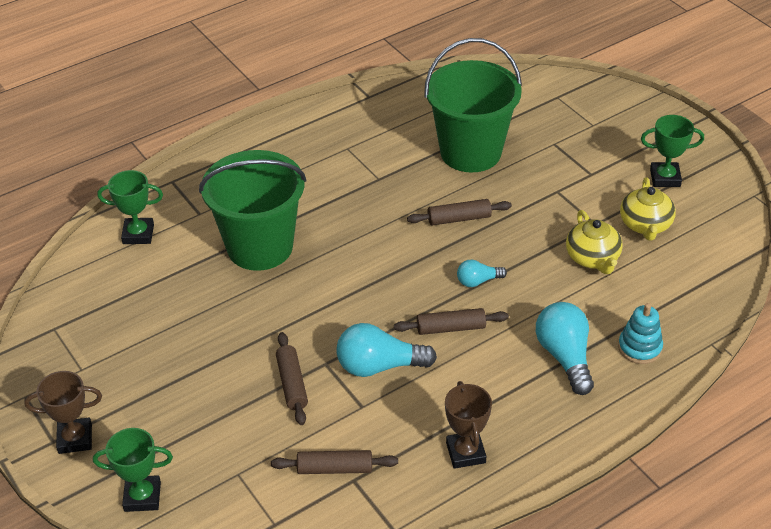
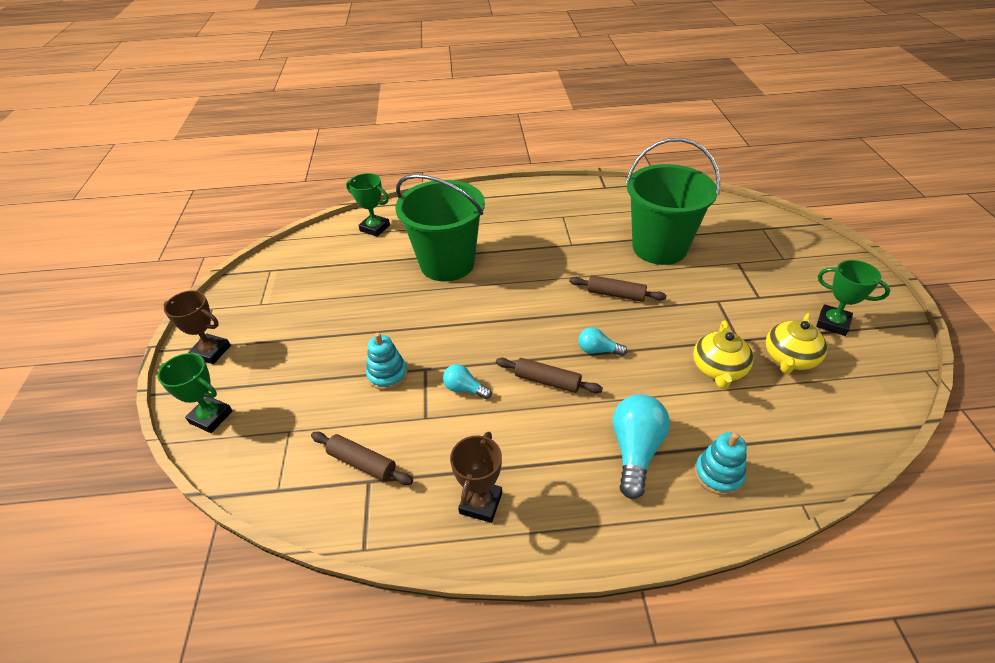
camera: 30 degrees right, 0 degrees up
(292, 384) = (387, 375): brown rolling pin -> turquoise stacking toy
(379, 366) = (465, 389): turquoise light bulb -> turquoise light bulb, size x0.55

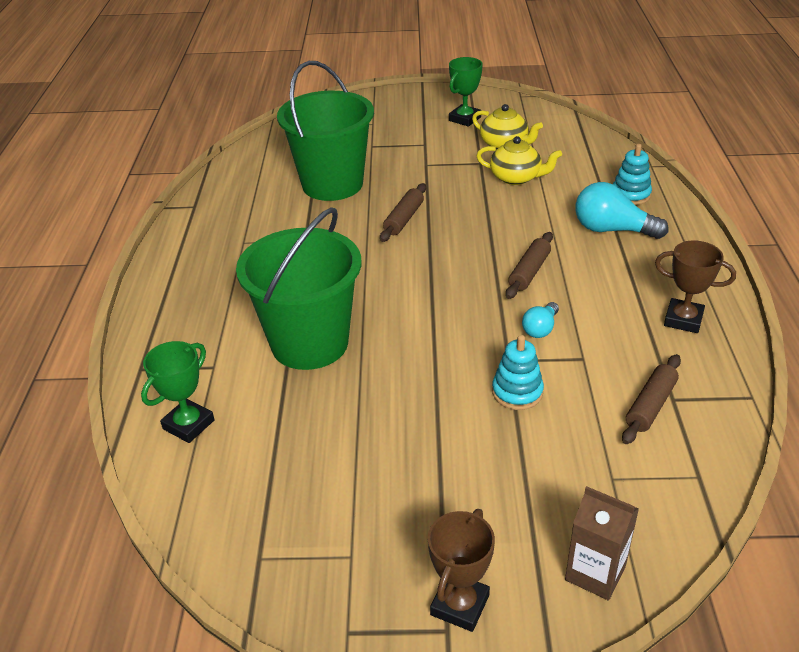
camera: 85 degrees left, 5 degrees down
(211, 417) = (595, 573): green trophy -> brown carton
(598, 350) = (487, 238): turquoise light bulb -> none

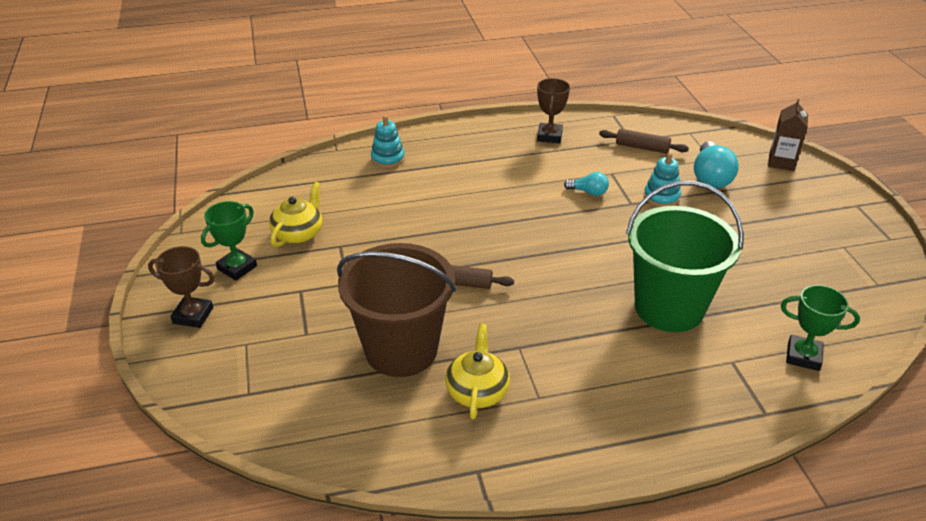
camera: 105 degrees left, 0 degrees up
(332, 184) = (401, 350): green bucket -> brown bucket
(460, 605) = (839, 203): brown trophy -> brown trophy (193, 315)
(464, 119) = (237, 268): green trophy -> green trophy turned 75 degrees counterclockwise
(516, 178) = (367, 220): yellow teapot -> yellow teapot (477, 391)
(529, 272) = (519, 202): brown rolling pin -> none
(612, 230) = (445, 166): turquoise light bulb -> turquoise light bulb (710, 177)

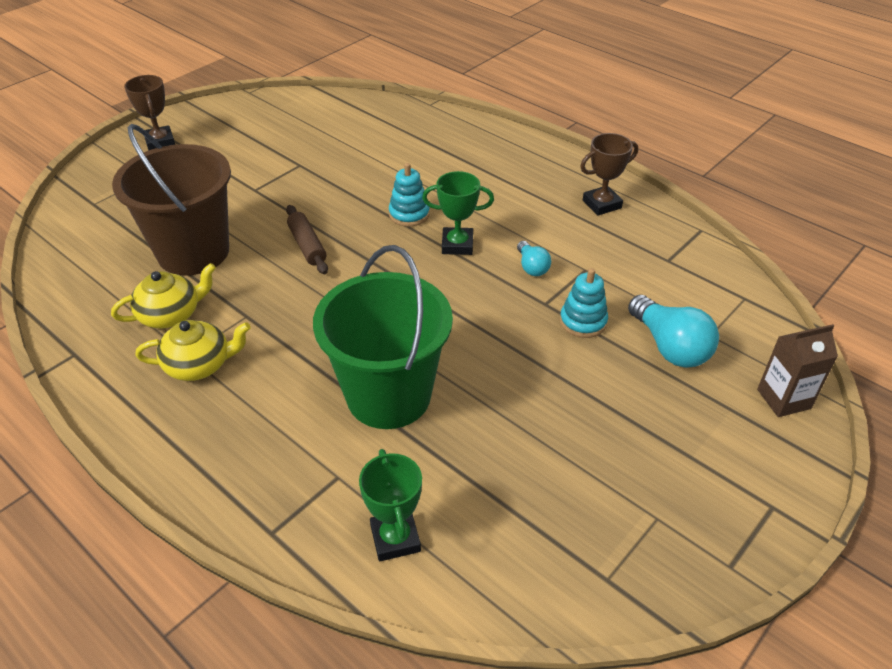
camera: 55 degrees right, 5 degrees up
(237, 268) = (229, 133): green trophy -> green trophy (457, 245)
(298, 233) = (297, 139): yellow teapot -> yellow teapot (199, 365)
(388, 159) = (447, 133): turquoise stacking toy -> turquoise stacking toy (409, 214)
(642, 147) = (664, 273): brown rolling pin -> none
(710, 177) = (670, 347): turquoise light bulb -> turquoise light bulb turned 90 degrees counterclockwise

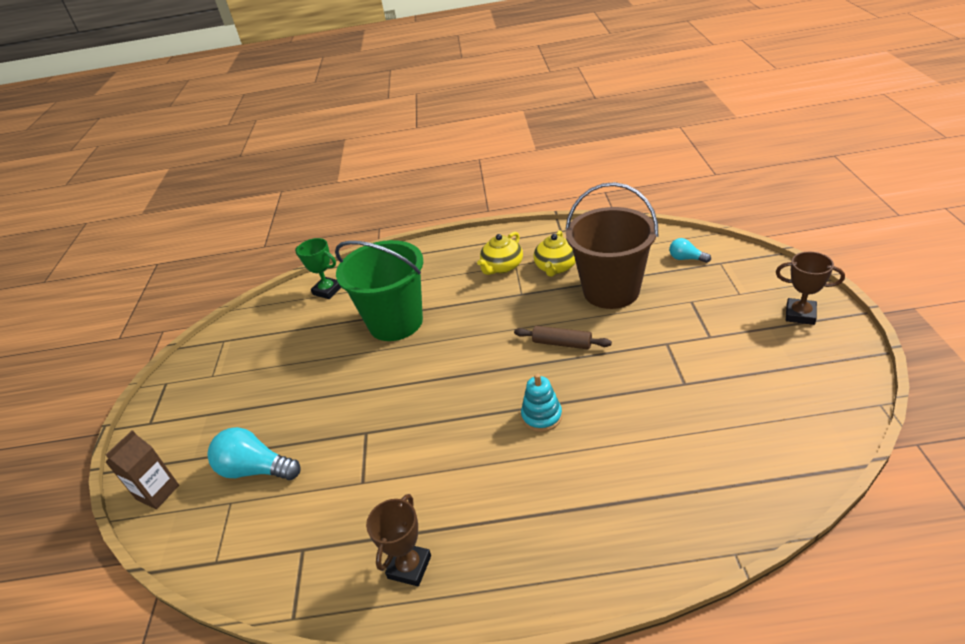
camera: 140 degrees right, 5 degrees down
(457, 245) = (474, 423): green trophy -> none
(532, 267) = (403, 451): turquoise light bulb -> turquoise light bulb (686, 258)
(583, 321) = (328, 440): turquoise stacking toy -> none

